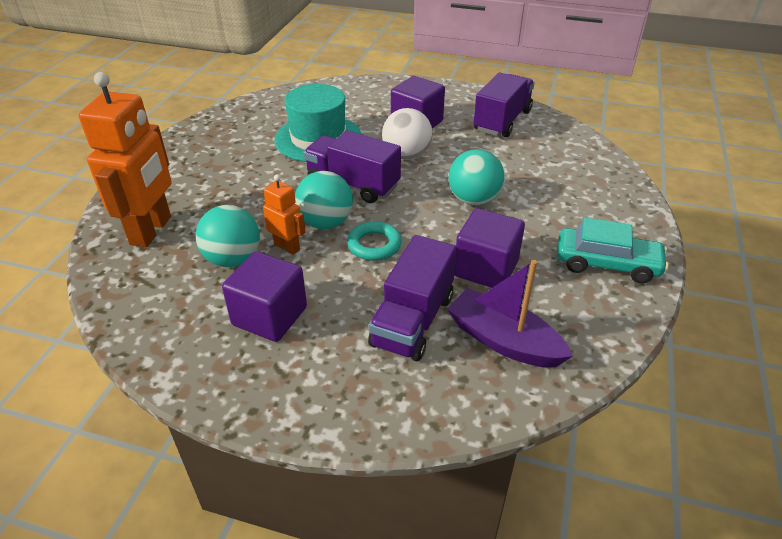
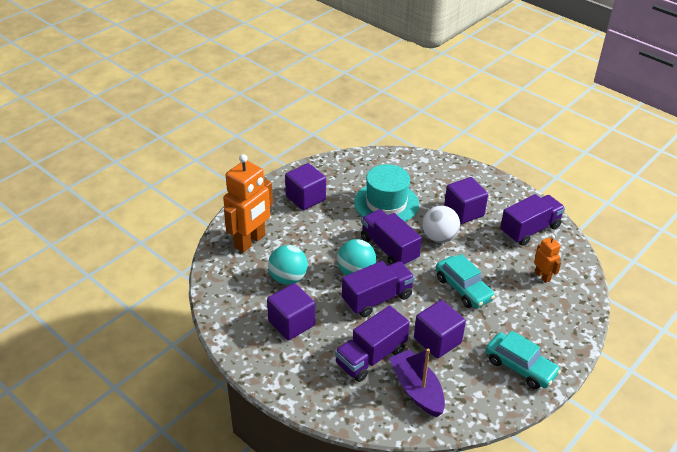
camera: 25 degrees right, 0 degrees up
(208, 160) = (305, 198): none -> purple cube
(287, 247) = (323, 281): orange robot -> orange robot (542, 276)
(374, 245) = (377, 299): turquoise ring -> purple truck
(473, 199) = (463, 288): turquoise ball -> turquoise car

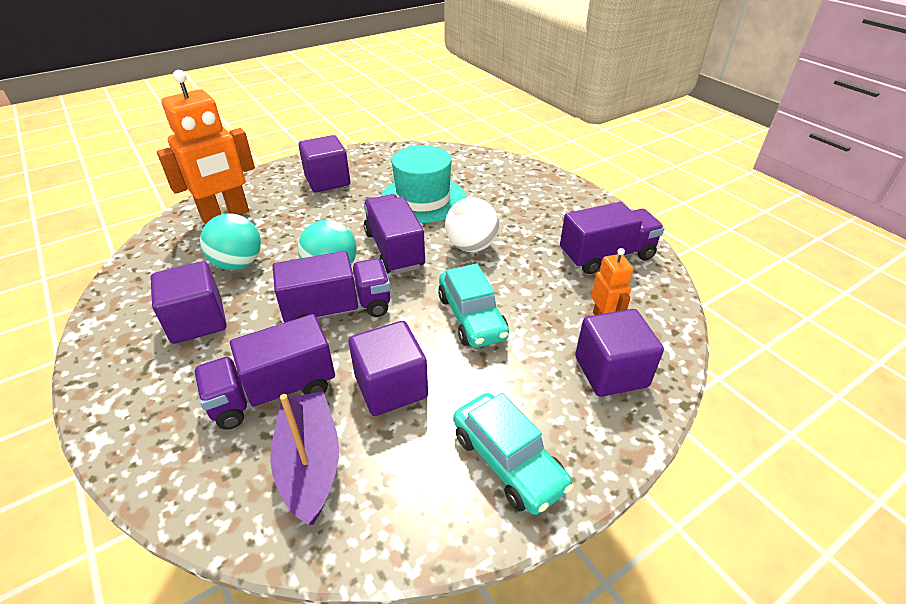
camera: 15 degrees right, 0 degrees up
(464, 212) = (521, 222): purple cube -> purple cube (611, 371)

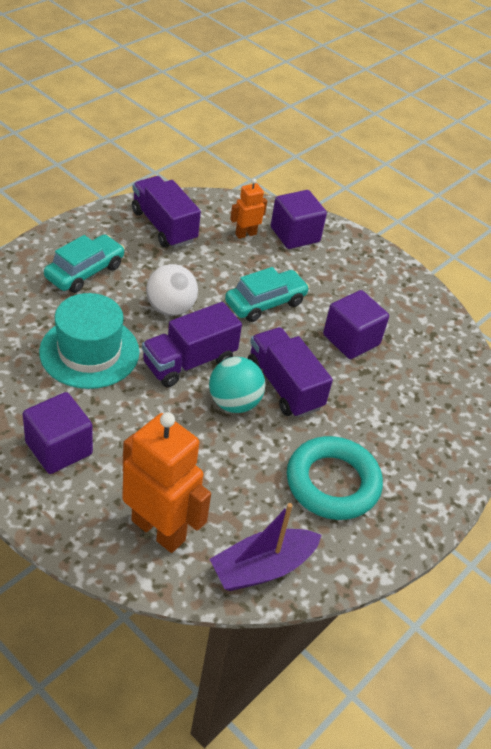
camera: 110 degrees left, 5 degrees up
(197, 321) = (332, 483): purple cube -> turquoise ring
(238, 264) = (244, 482): turquoise ball -> none
(273, 392) = (382, 404): purple truck -> none
(310, 463) = (425, 369): purple boat -> purple boat (262, 568)
(508, 461) = (382, 281): turquoise car -> turquoise car (85, 271)

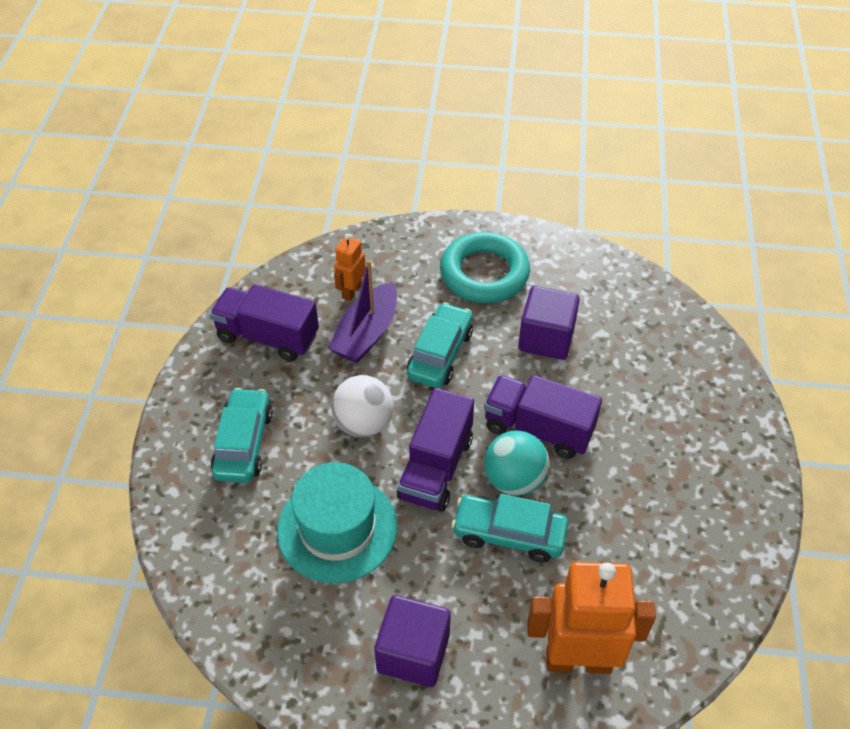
camera: 30 degrees left, 5 degrees up
(195, 429) = (509, 534): none -> turquoise car
(262, 568) = (691, 623): purple boat -> purple boat (366, 333)
(295, 234) = (395, 261): purple cube -> none
(332, 483) = (665, 494): turquoise ring -> turquoise ring (484, 273)

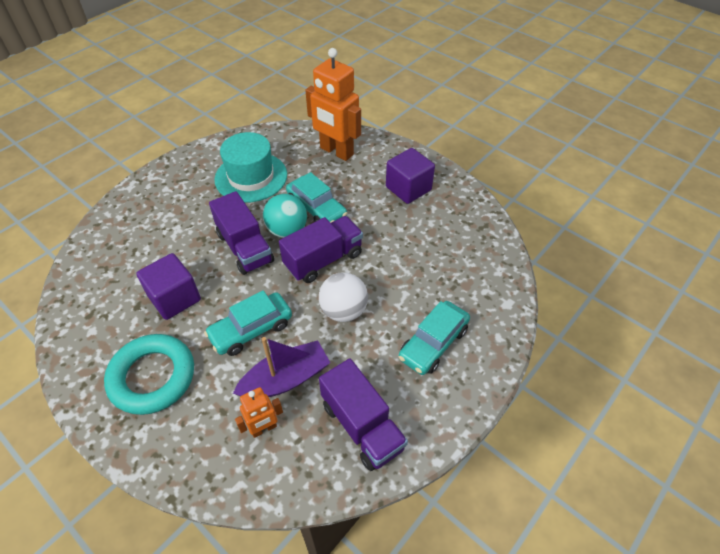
camera: 145 degrees left, 0 degrees up
(337, 528) = (406, 259): turquoise hat -> turquoise hat (251, 177)

